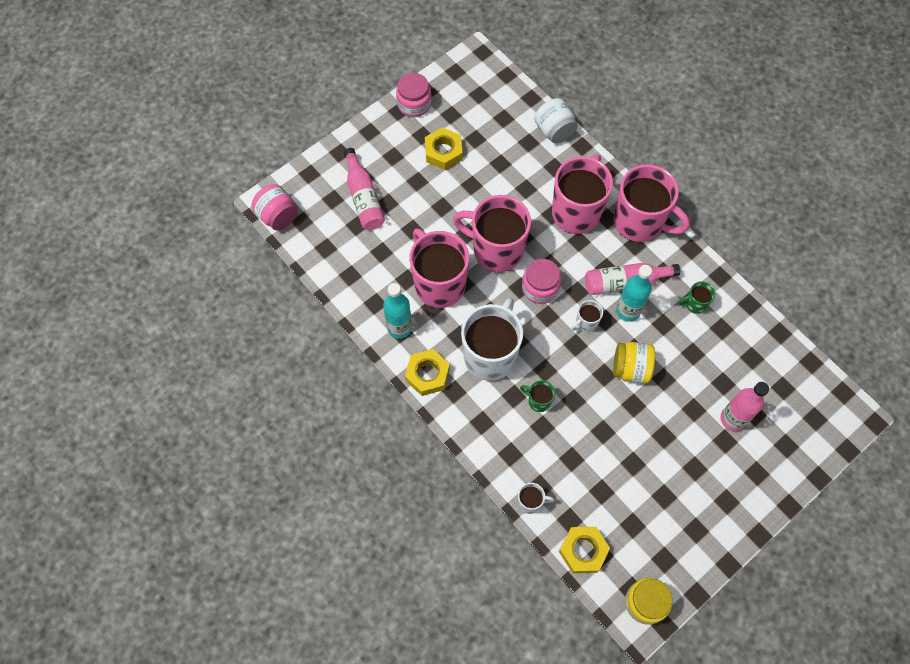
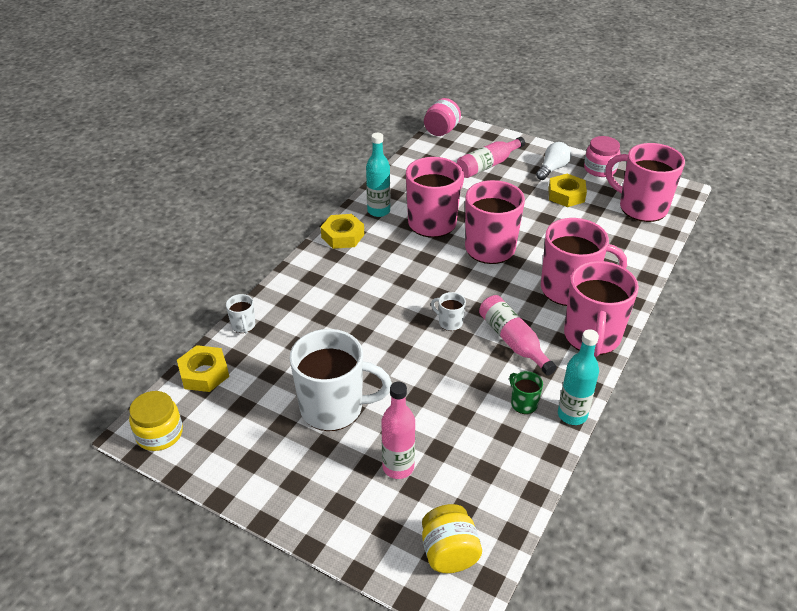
camera: 70 degrees right, 25 degrees down
(396, 144) = (552, 169): none -> white light bulb
(488, 101) = (641, 208): none -> pink mug
(490, 355) = (381, 268): white mug -> white mug (334, 408)
(538, 401) = (349, 308): green mug -> none
(540, 288) = (468, 283): pink jar -> none
(554, 131) = (647, 255): white jar -> none
(628, 311) = (481, 350): turquoise bottle -> turquoise bottle (572, 415)
(630, 368) = (416, 367): yellow jar -> yellow jar (449, 553)

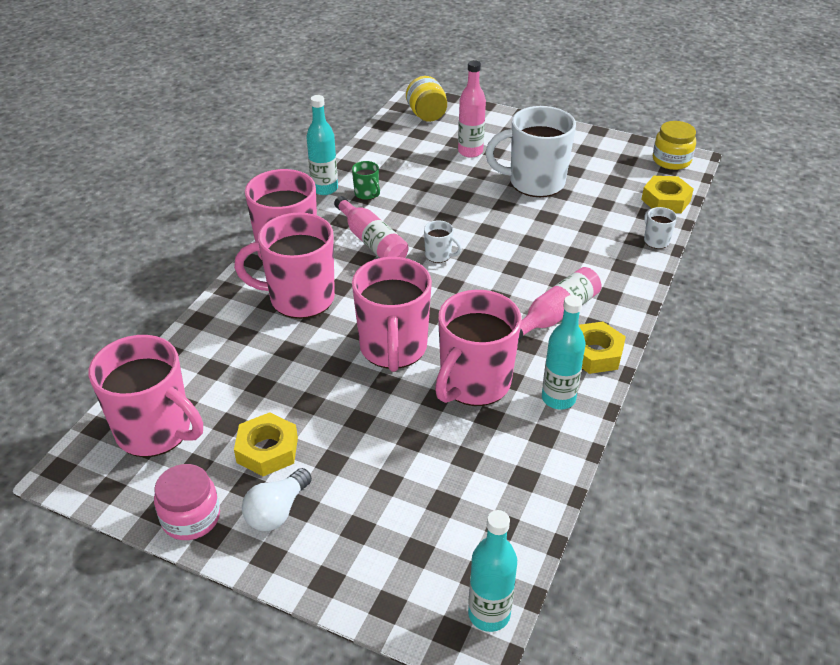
camera: 175 degrees right, 0 degrees up
(441, 131) = (489, 614): pink jar -> turquoise bottle
(488, 165) = (393, 513): pink bottle -> pink bottle (556, 314)

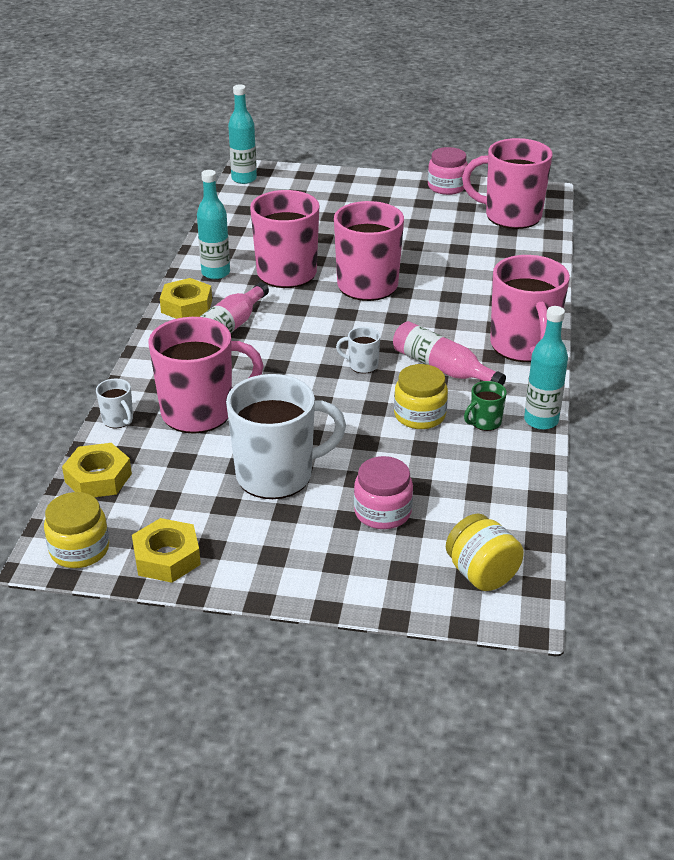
camera: 165 degrees right, 5 degrees down
(267, 450) = (423, 218): yellow nut -> yellow nut (167, 557)
(277, 511) = (394, 196): white light bulb -> none
(300, 298) = (476, 307): pink mug -> pink mug (200, 412)
(367, 194) = (484, 422): green mug -> green mug turned 75 degrees counterclockwise
(412, 207) = (419, 415): none -> yellow jar
(470, 151) = (382, 512): pink bottle -> pink jar

